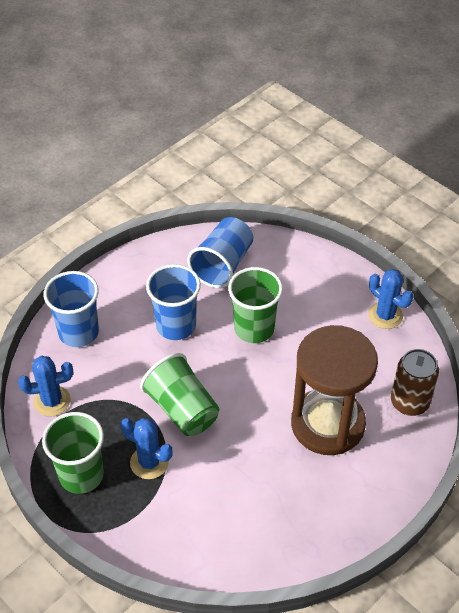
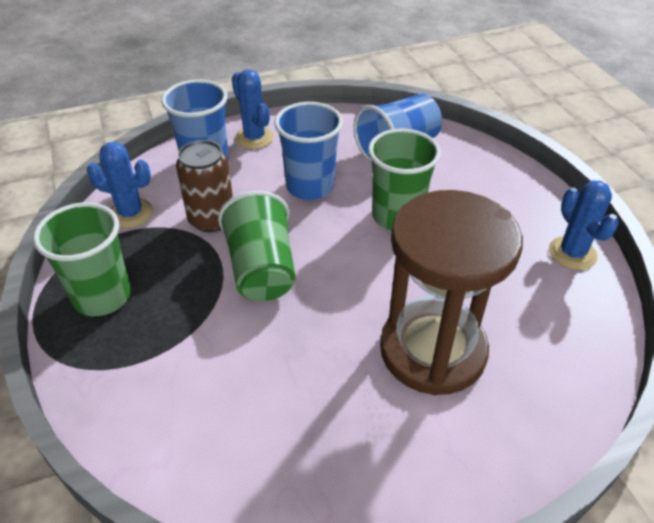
camera: 25 degrees right, 5 degrees down
(149, 462) = (185, 312): blue cactus -> blue cactus (254, 138)
(409, 402) = (562, 365): brown can -> brown can (211, 219)

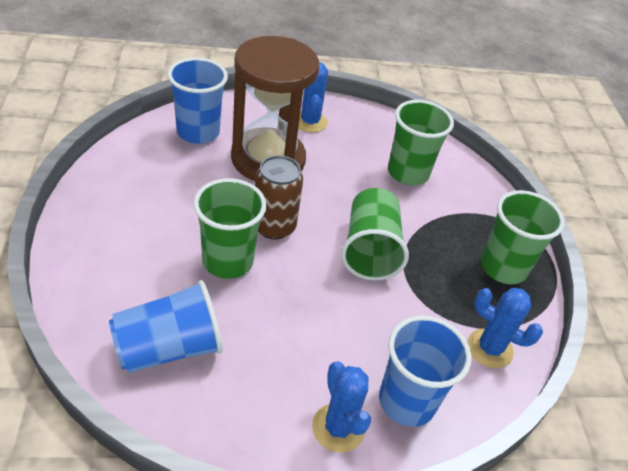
camera: 170 degrees left, 0 degrees up
(211, 219) = (407, 315): brown can -> brown can (274, 226)
(232, 401) = (408, 173): none -> green cup
(310, 186) = (296, 323): blue cup -> blue cup (198, 132)
(572, 253) = (107, 183): blue cactus -> blue cactus (310, 122)

